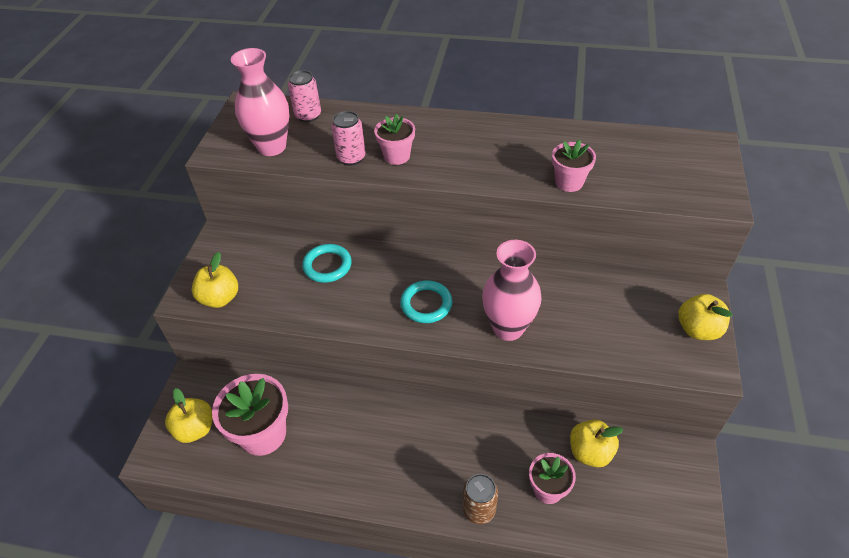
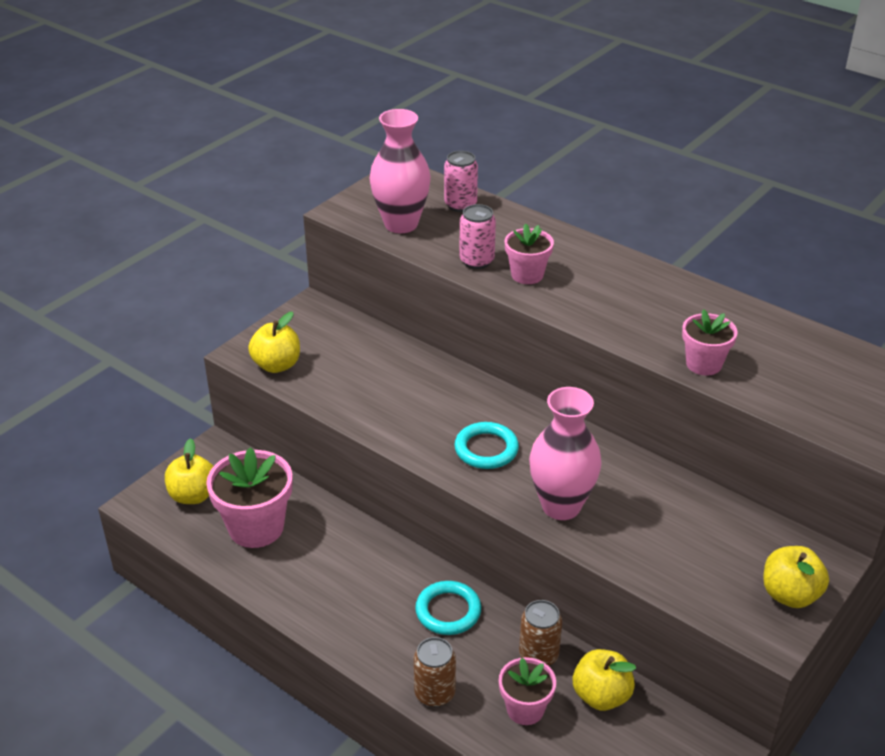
camera: 25 degrees right, 10 degrees down
(327, 265) = (405, 374): turquoise ring -> turquoise ring (448, 611)
(530, 441) = (538, 655): none -> brown can

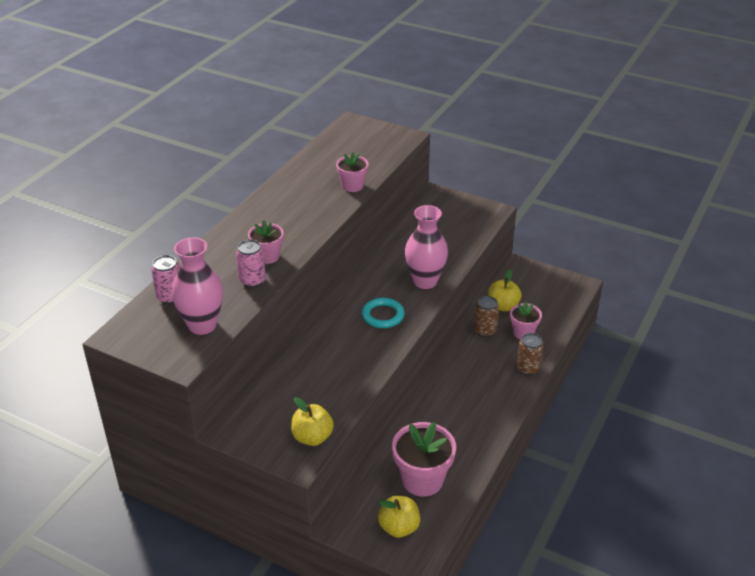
camera: 100 degrees left, 0 degrees up
(448, 611) = (466, 370): turquoise ring -> none
(790, 594) = (463, 205): yellow apple -> none

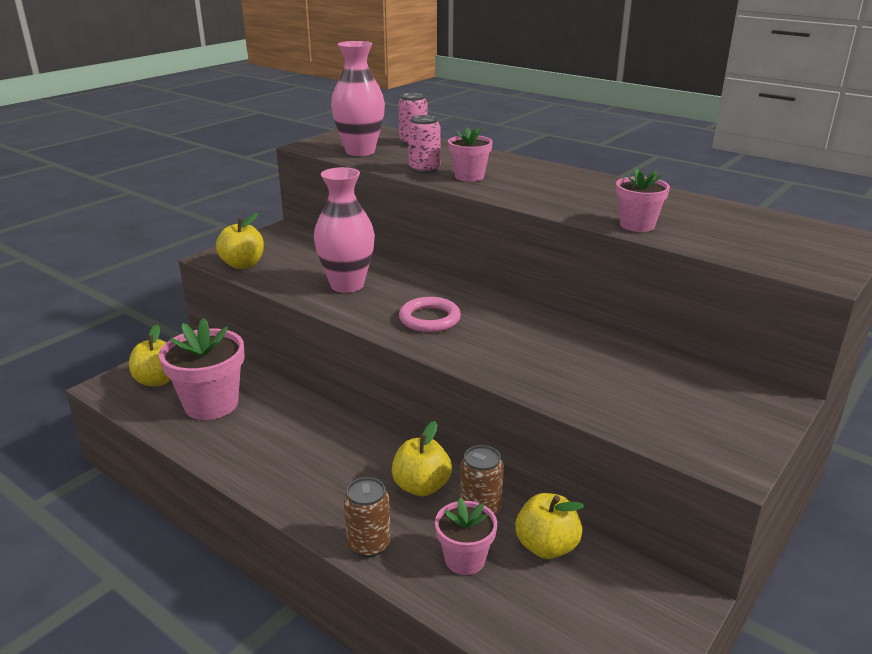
camera: 100 degrees right, 10 degrees down
(383, 315) = (429, 319): turquoise ring -> pink ring
(425, 281) = (501, 359): pink vase -> pink vase (347, 285)
(474, 355) = (421, 486): none -> yellow apple

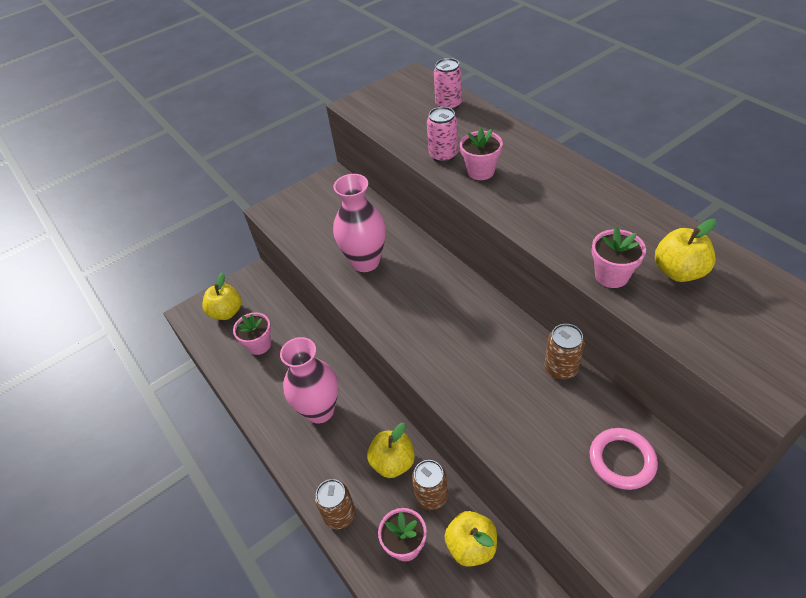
camera: 20 degrees right, 20 degrees up
(211, 404) = (259, 345): pink flower pot -> pink flower pot, size x0.59
(243, 264) = (290, 223): yellow apple -> yellow apple (678, 271)
(360, 151) = (395, 118): pink vase -> pink vase (320, 410)
(429, 319) = (421, 317): pink ring -> pink ring (622, 460)
(600, 340) = (561, 368): none -> brown can

